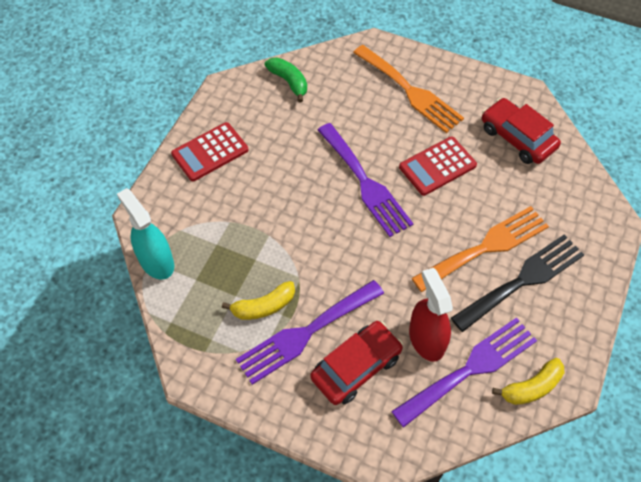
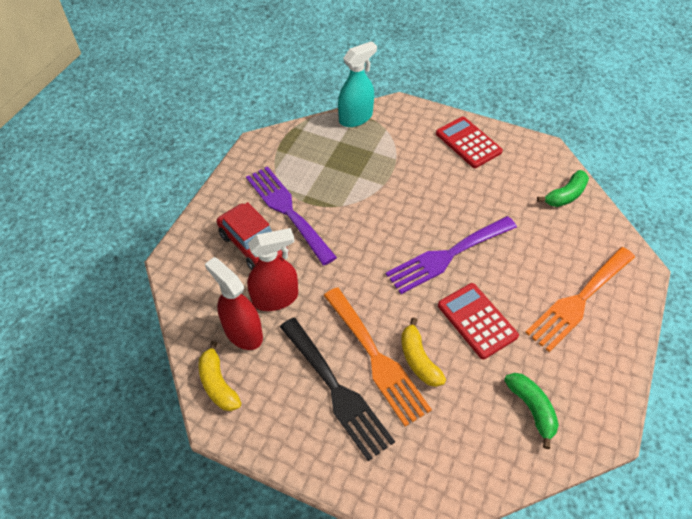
camera: 90 degrees right, 5 degrees down
(264, 306) = (313, 183): yellow banana -> yellow banana (418, 359)
(470, 368) = (243, 332): purple fork -> red spray bottle
(517, 138) = (531, 409): red car -> green banana

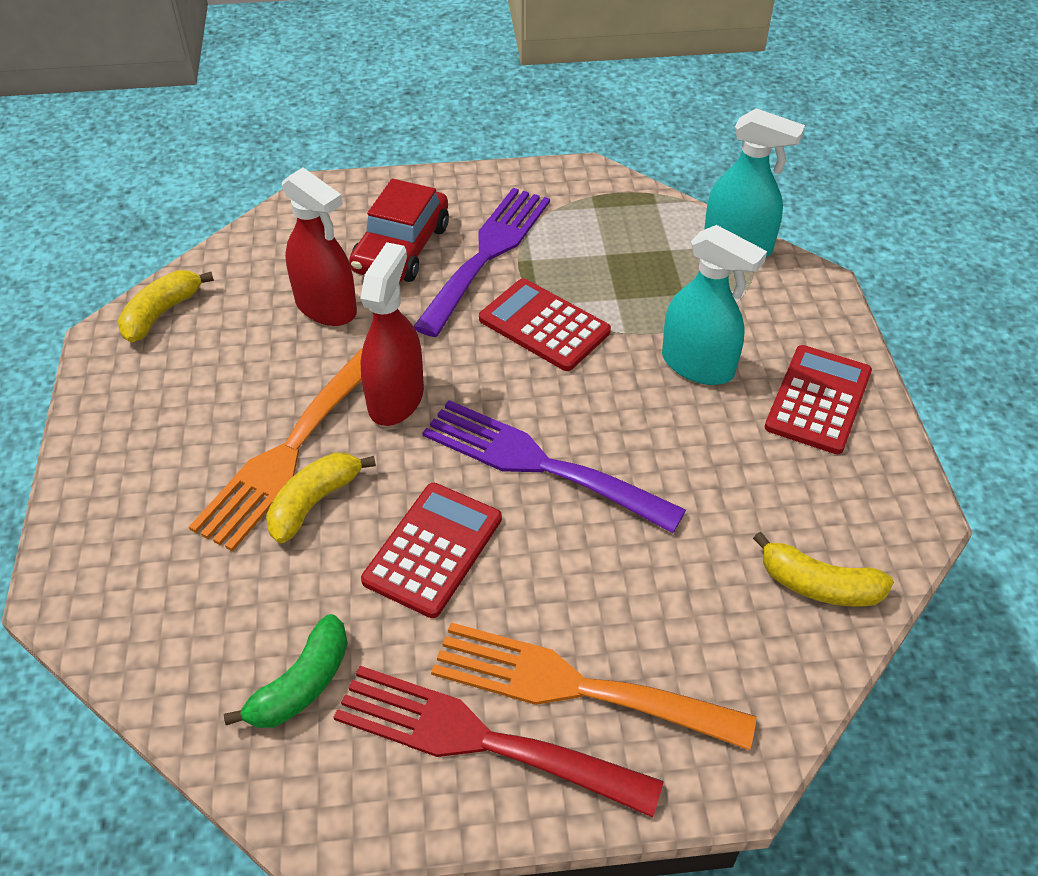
camera: 60 degrees right, 5 degrees down
(243, 332) = (252, 301): red spray bottle -> red spray bottle (396, 399)
(337, 391) = (211, 431): black fork -> none
(357, 212) = (544, 325): none -> red calculator
(422, 170) = (698, 365): none -> turquoise spray bottle
(565, 195) = (819, 585): green banana -> yellow banana
(591, 348) = (479, 739): none -> red fork

